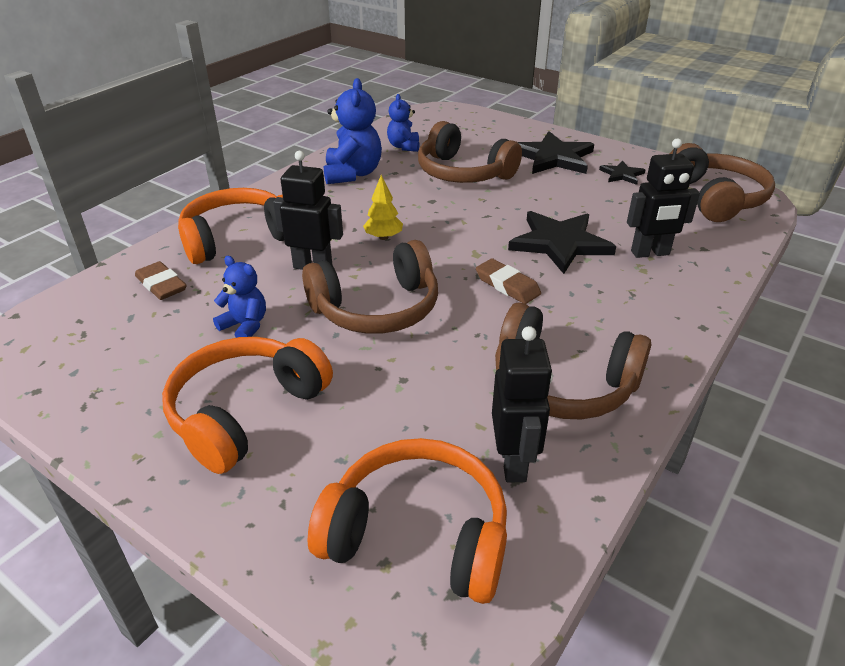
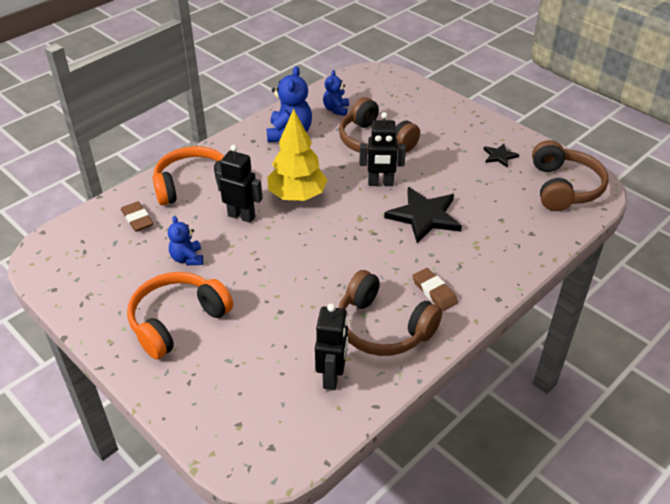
camera: 10 degrees right, 5 degrees up
(245, 326) = (187, 258): blue teddy bear -> blue teddy bear turned 150 degrees counterclockwise
(377, 308) = (277, 255): brown headphones -> none
(383, 237) = (297, 196): yellow tree -> yellow tree, size x2.05
(417, 535) = (261, 412): orange headphones -> none
(507, 285) = (373, 248): brown eraser -> brown eraser (434, 292)
(553, 157) = (451, 133): black star -> none
(650, 253) = (488, 233): black robot -> black robot (380, 183)

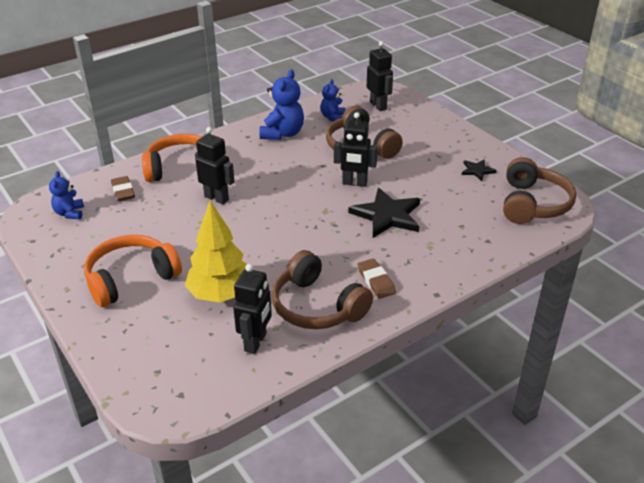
camera: 10 degrees right, 5 degrees down
(187, 258) = (156, 228): blue teddy bear -> blue teddy bear (70, 213)
(297, 196) = (273, 186): yellow tree -> yellow tree (220, 294)
(379, 92) = (378, 106): none -> black robot

